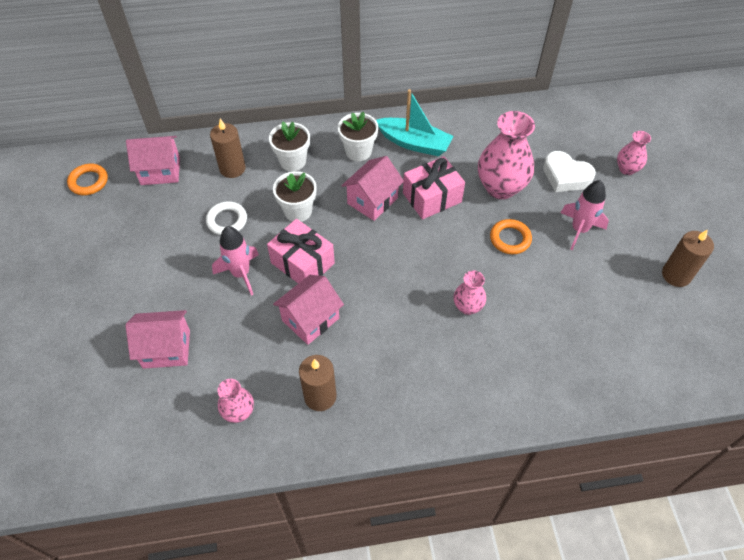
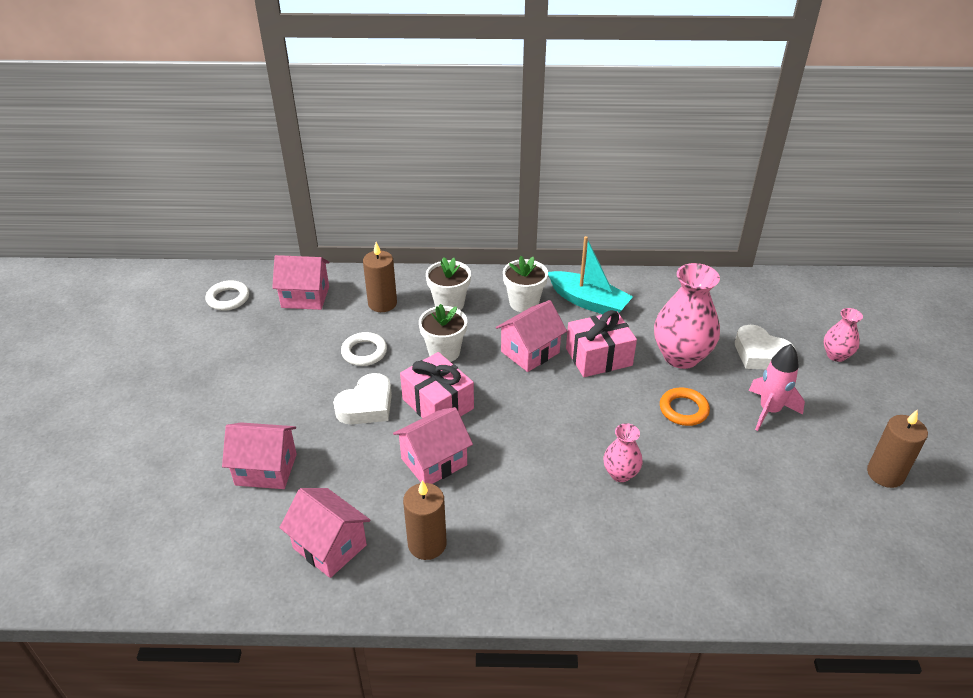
camera: 10 degrees right, 15 degrees down
(88, 182) = (228, 298): orange ring -> white ring
(239, 412) = (329, 546): pink vase -> pink house
(241, 274) = (367, 405): pink rocket -> white heart

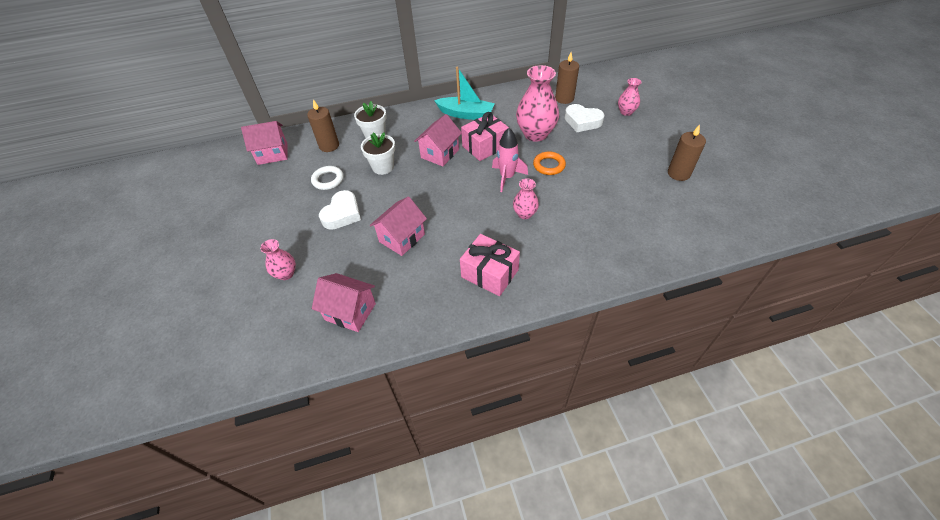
camera: 15 degrees left, 10 degrees up
(228, 298) = (216, 167): white ring -> none
(266, 469) = (286, 274): pink house -> pink vase
(427, 544) = (416, 291): brown candle -> brown candle (564, 98)
(438, 404) = (391, 201): pink gift -> pink gift (489, 273)
(524, 303) = (424, 124): white flower pot -> none
(769, 411) = (599, 153): pink rocket -> pink rocket (507, 177)

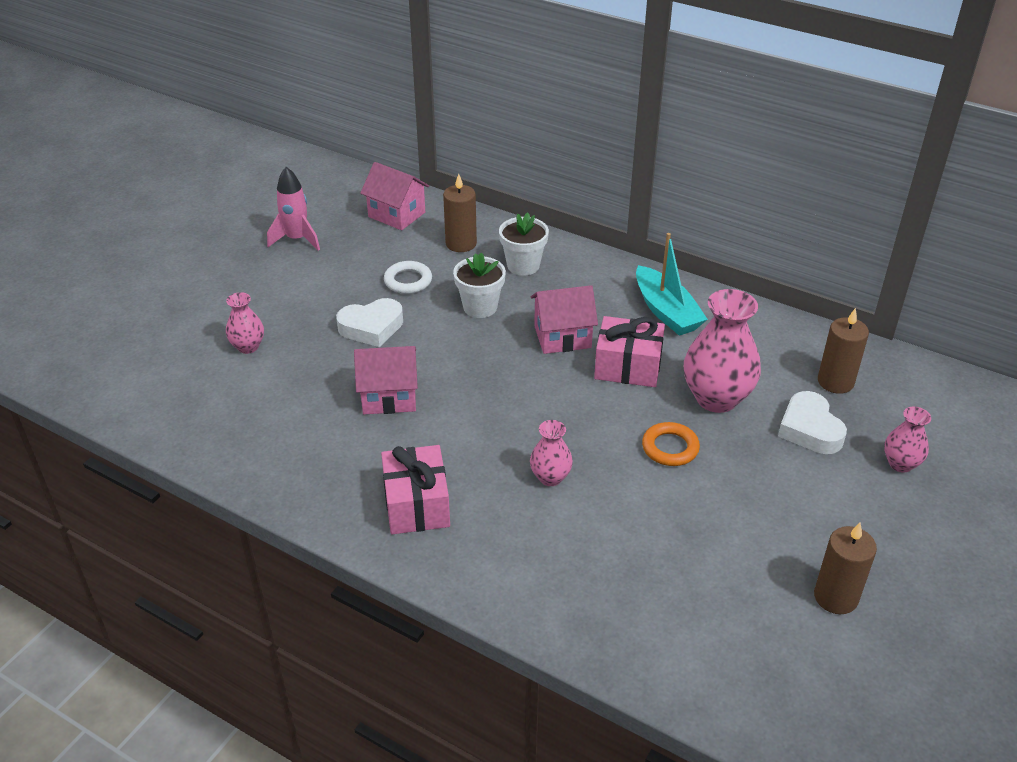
camera: 45 degrees right, 10 degrees down
(350, 312) = (248, 427): pink house -> none
(507, 177) = (596, 422): pink rocket -> pink rocket (297, 239)

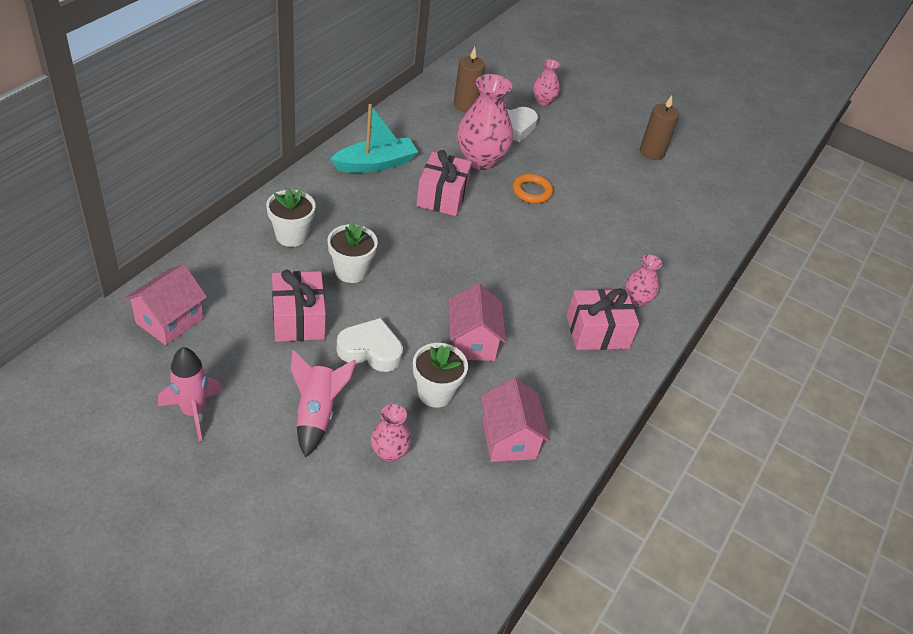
camera: 95 degrees left, 5 degrees up
(293, 302) = (317, 414): none -> pink rocket
(318, 372) = (435, 393): none -> white flower pot
(371, 327) = (370, 350): white heart -> white heart turned 60 degrees counterclockwise
(408, 281) = (298, 319): white ring -> pink gift
(461, 243) = (242, 274): brown candle -> none
(550, 477) = (564, 255): pink vase -> pink vase (637, 299)
(562, 337) = (401, 226): pink house -> pink house (509, 439)

